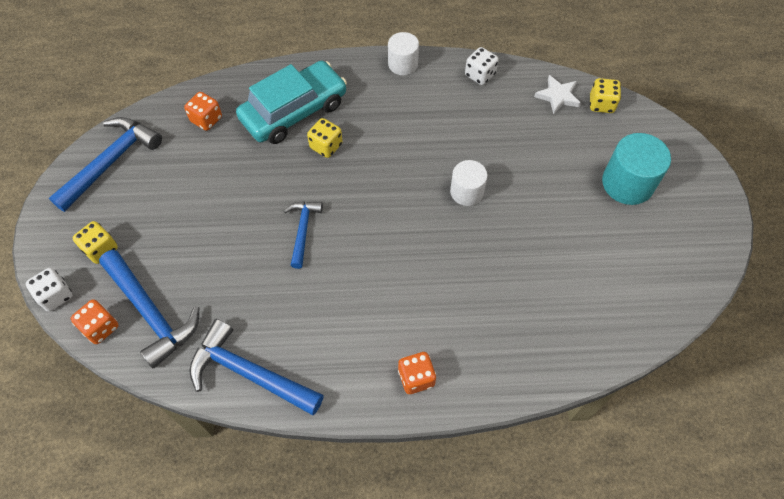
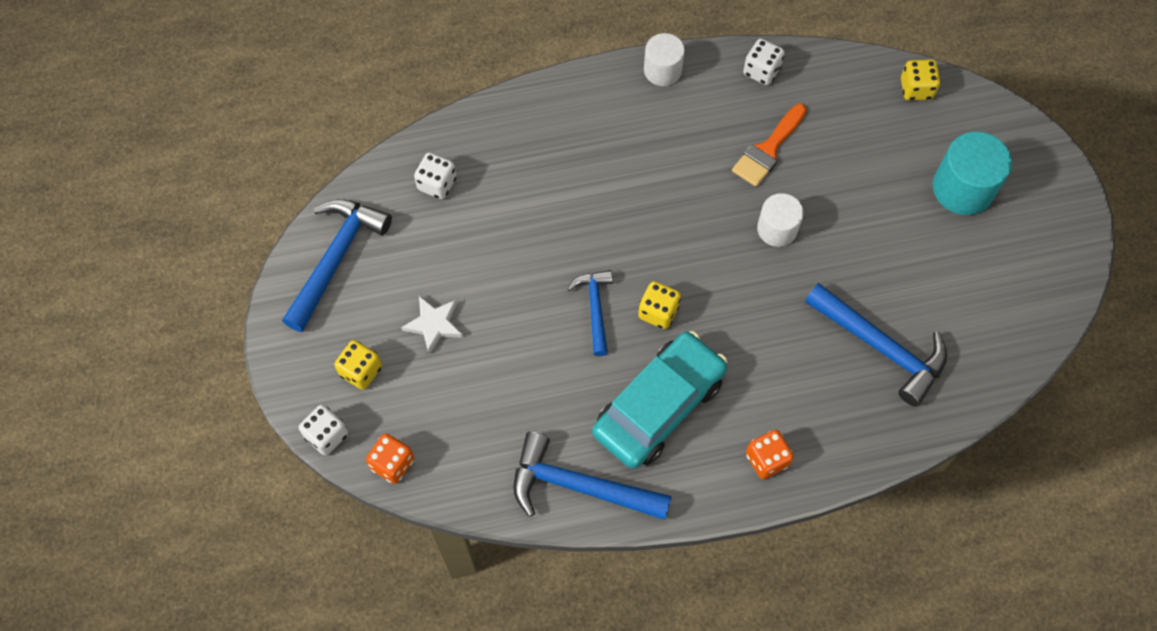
camera: 10 degrees left, 5 degrees up
(151, 313) = (446, 436): blue hammer -> blue hammer (881, 347)
(206, 119) = (437, 184): orange dice -> white dice
(294, 111) = (543, 156): turquoise car -> turquoise car (659, 406)
(326, 146) = (595, 196): yellow dice -> yellow dice (658, 312)
(472, 132) = (768, 150): none -> orange brush
(558, 96) = (862, 86): white star -> white star (434, 324)

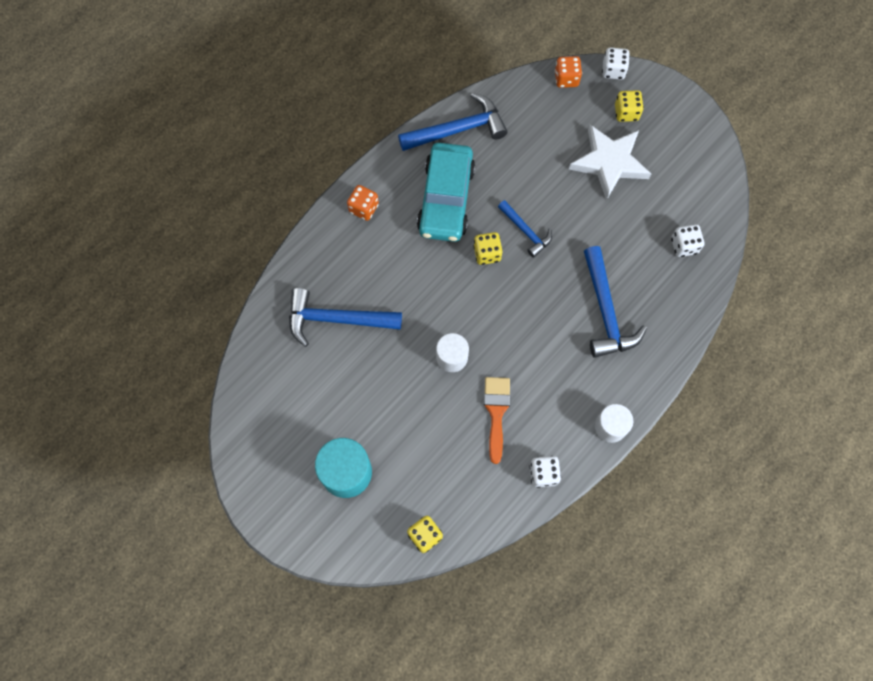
camera: 145 degrees right, 5 degrees up
(336, 258) = (699, 163): blue hammer -> blue hammer (606, 311)
(434, 324) = (609, 162): white star -> white star, size x1.83

